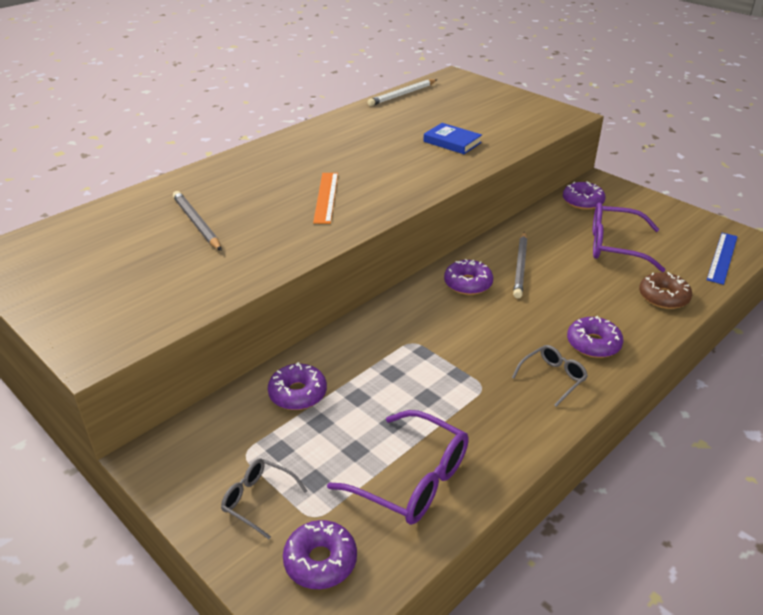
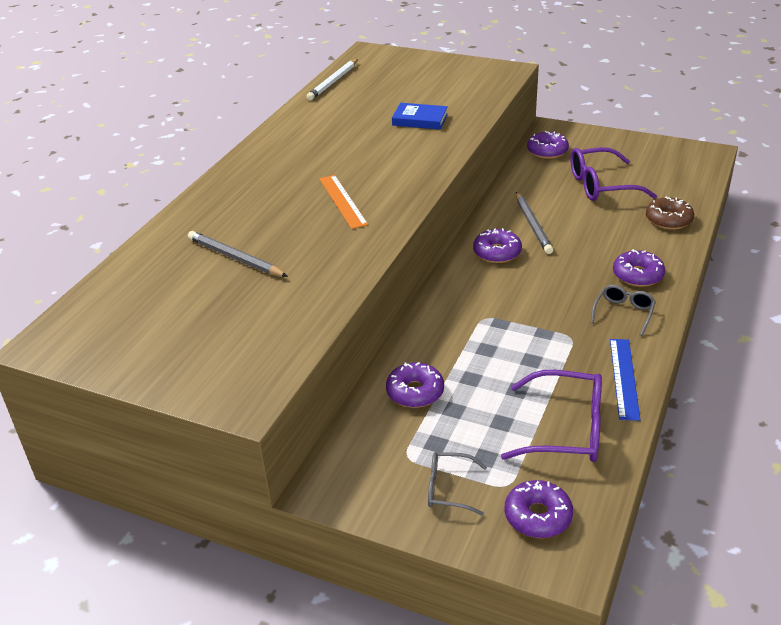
camera: 20 degrees left, 0 degrees up
(722, 257) = (694, 173): blue ruler -> blue ruler (624, 378)

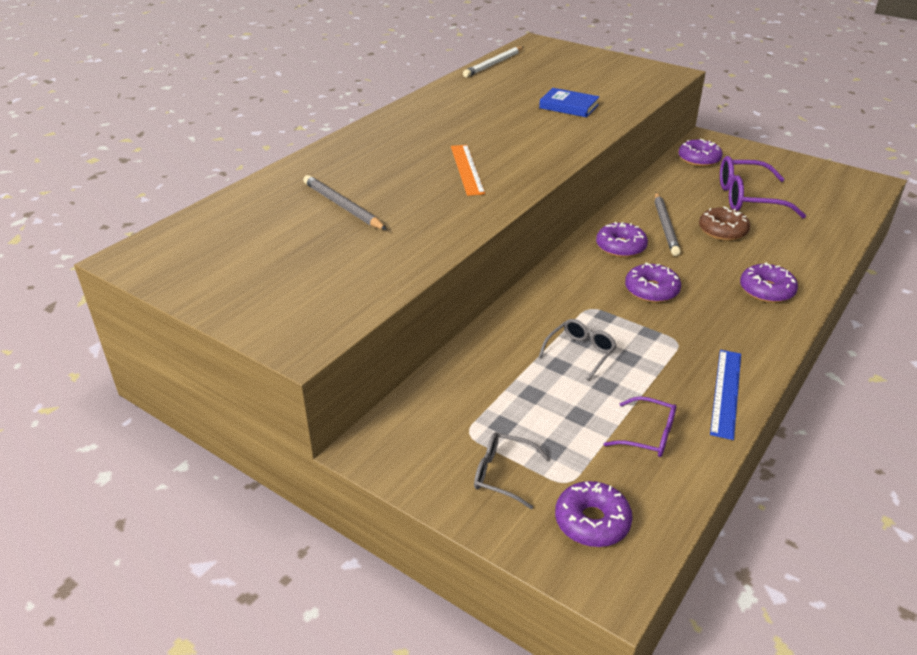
camera: 10 degrees right, 0 degrees up
(415, 392) = (496, 369): purple donut -> purple donut (651, 290)
(567, 429) = (648, 435): purple glasses -> purple glasses, size x0.57
(623, 313) = (742, 326): grey glasses -> grey glasses (580, 352)
(668, 220) = (813, 241): brown donut -> brown donut (722, 231)

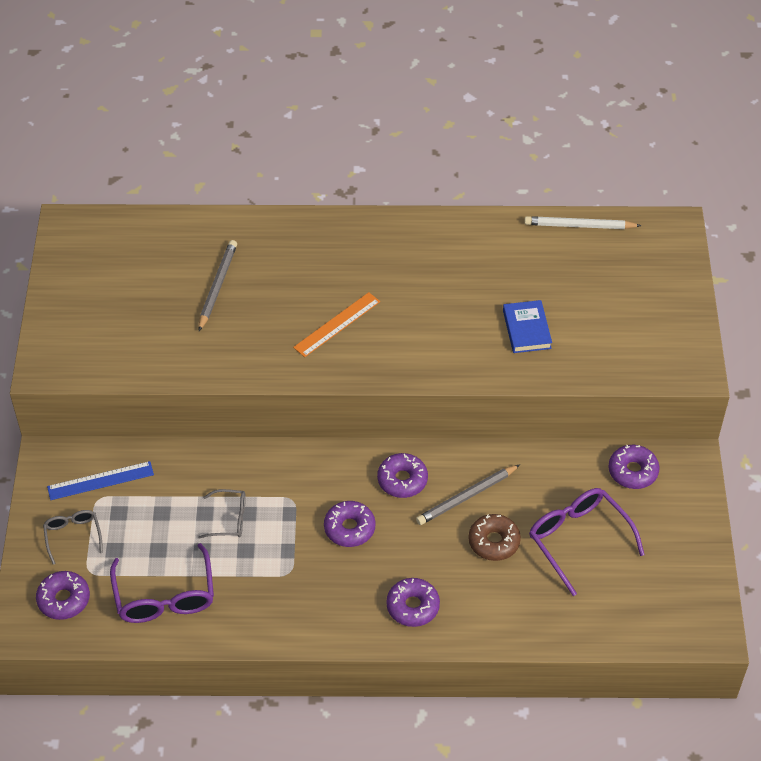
camera: 55 degrees right, 15 degrees up
(648, 435) = (165, 597): purple glasses -> purple glasses, size x1.77
(726, 392) = (246, 624): blue ruler -> blue ruler (100, 480)

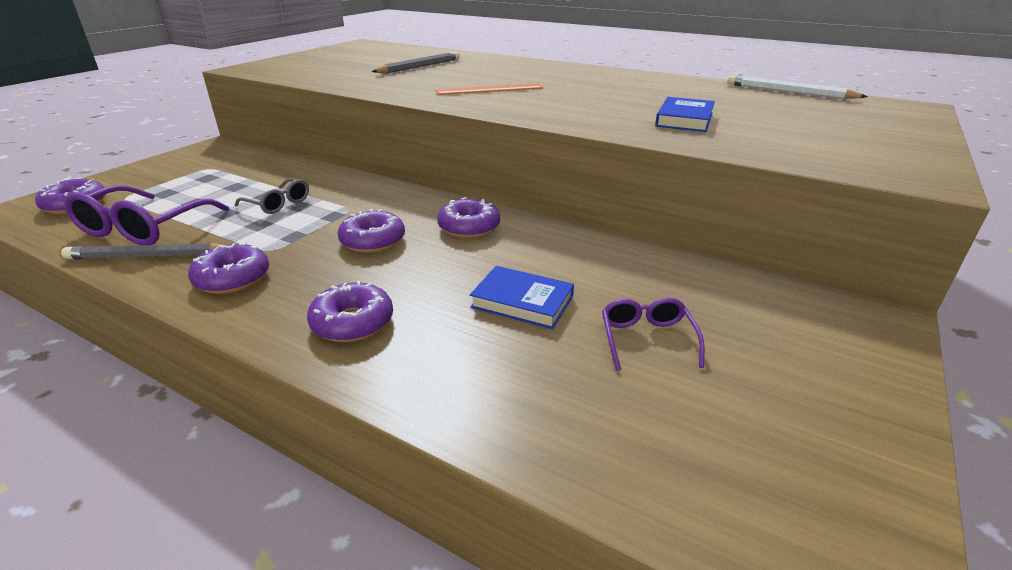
camera: 30 degrees right, 20 degrees down
(73, 535) = (154, 178): grey glasses -> none
(100, 480) = (226, 162): blue ruler -> none
(466, 497) = (526, 257): grey pencil -> grey pencil (149, 256)
(494, 542) = (522, 302): brown donut -> blue book
(578, 539) = (646, 339): purple glasses -> purple glasses, size x0.57
(632, 471) = (775, 301): purple donut -> purple donut (232, 278)

